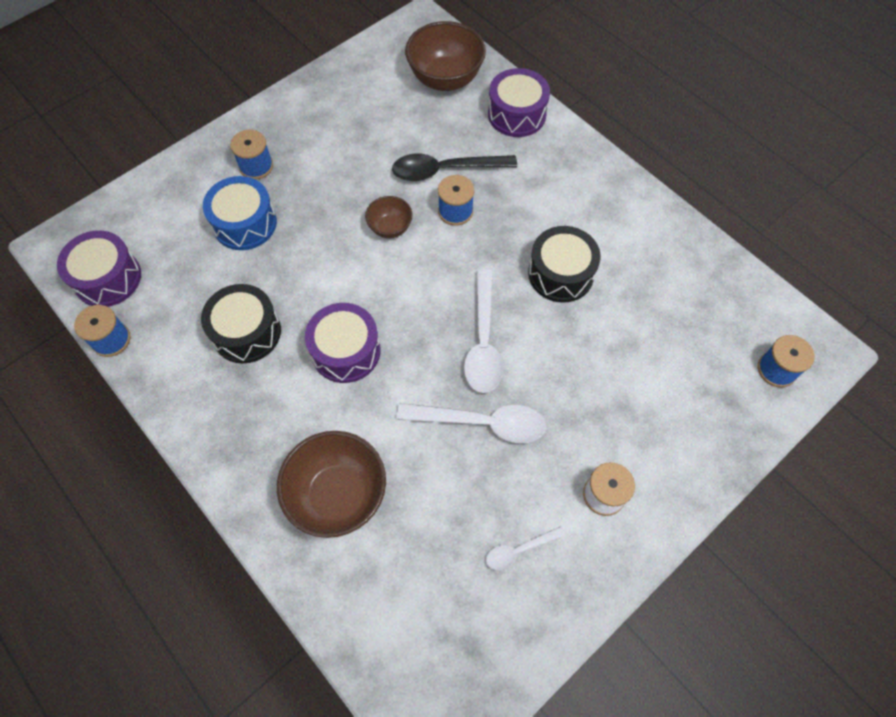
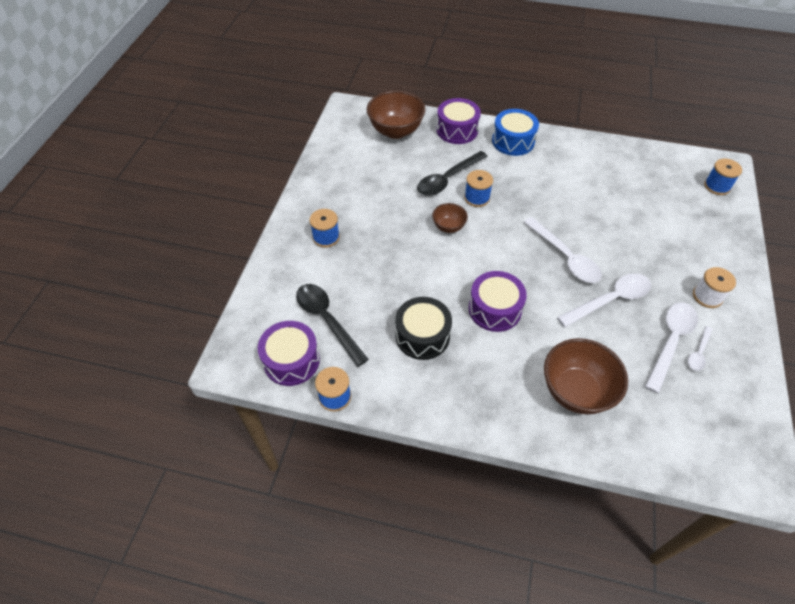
camera: 35 degrees left, 10 degrees down
(175, 257) = (327, 320): none -> black spoon
(245, 223) = (353, 274): blue drum -> blue drum (513, 141)
(500, 515) = (670, 341): none -> white spoon
(560, 274) = (568, 199): black drum -> none

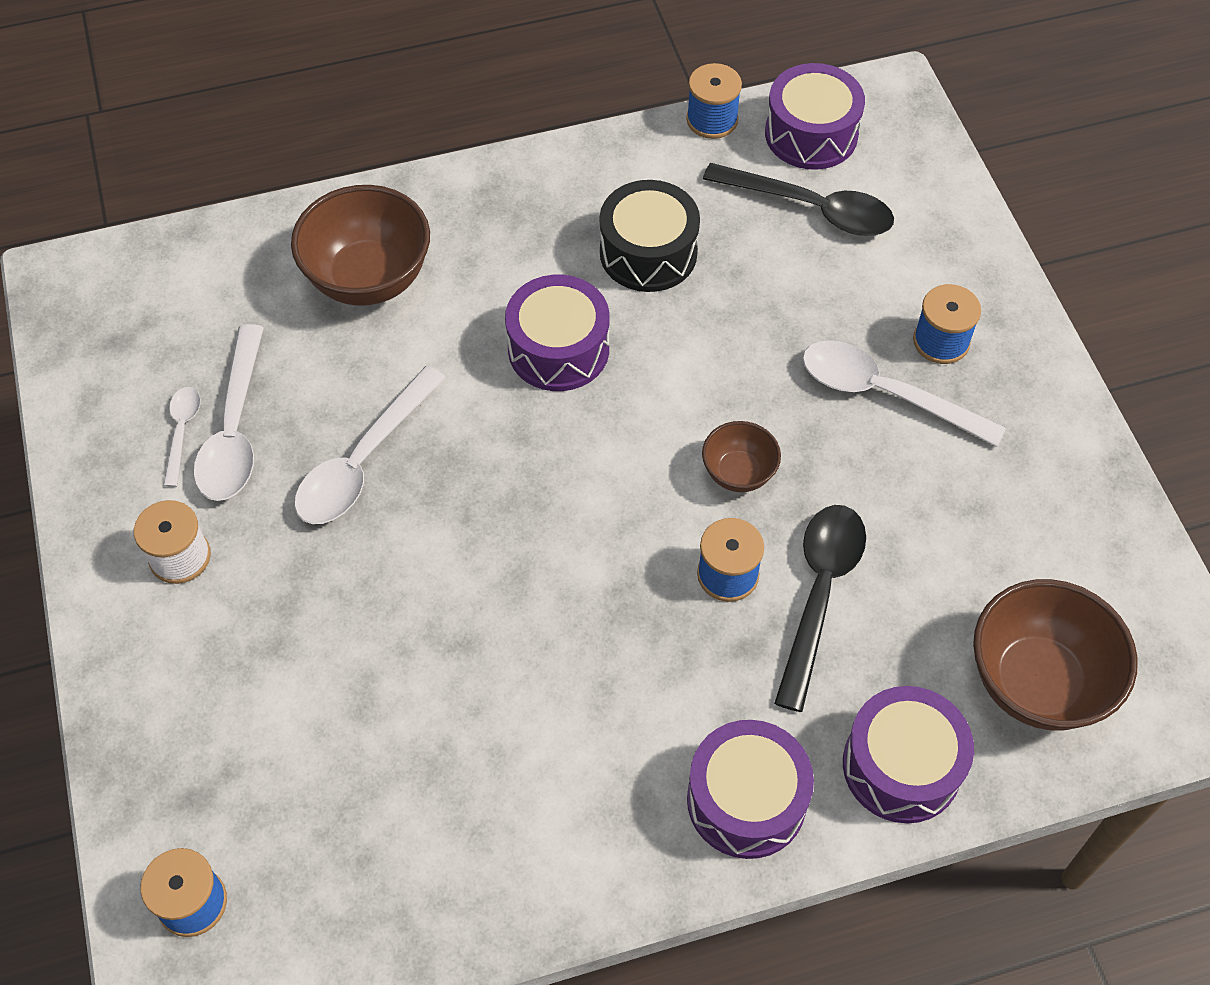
camera: 150 degrees right, 5 degrees up
(513, 141) = (746, 800): blue drum -> purple drum
(565, 257) = (479, 514): white spoon -> white spoon (884, 393)

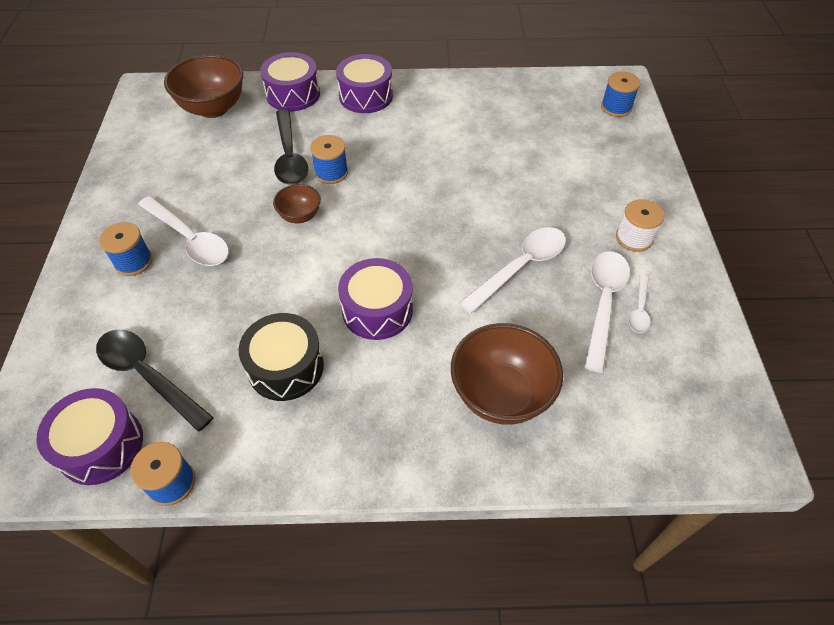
camera: 165 degrees left, 5 degrees down
(820, 593) = (289, 156): black spoon -> black spoon turned 45 degrees counterclockwise

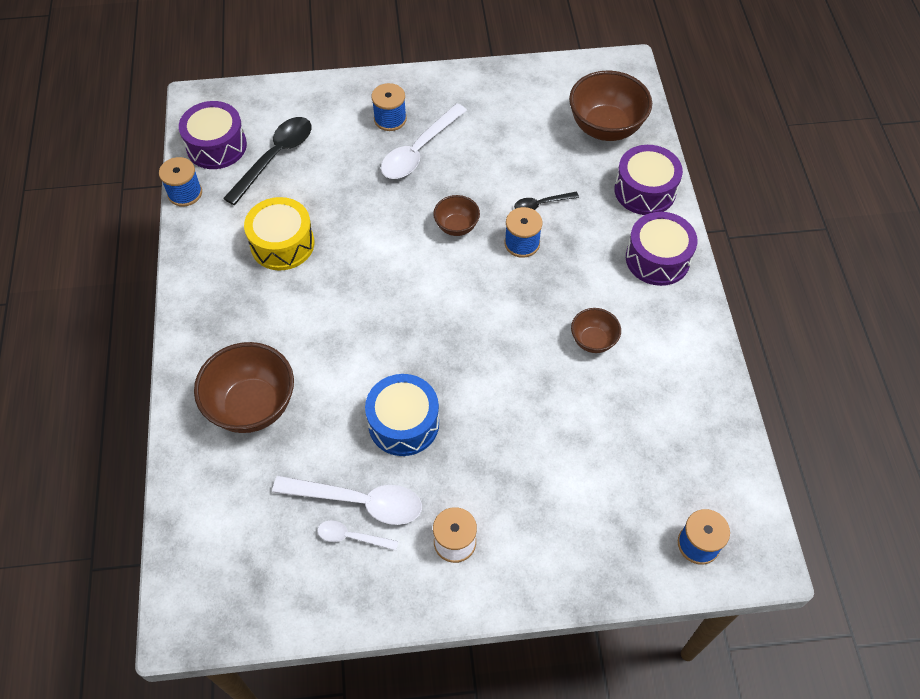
camera: 85 degrees right, 5 degrees up
(286, 367) = (282, 244): black drum -> yellow drum
(289, 156) = (541, 204): black spoon -> black spoon, size x0.53
(377, 310) = (344, 302): purple drum -> none
(442, 139) = (593, 341): none -> brown bowl
(520, 267) = (403, 423): white spoon -> blue drum

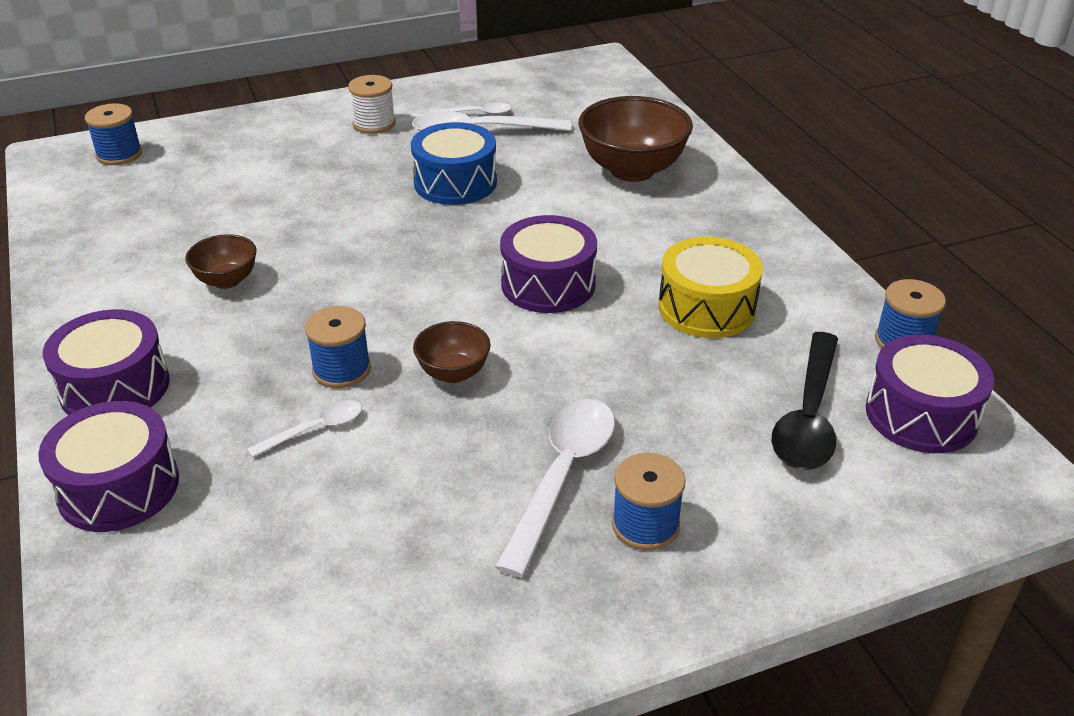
camera: 165 degrees right, 20 degrees down
(373, 287) = (548, 284): none -> purple drum
(541, 204) = (315, 429): black spoon -> white spoon
(605, 128) = (187, 599): brown bowl -> none

